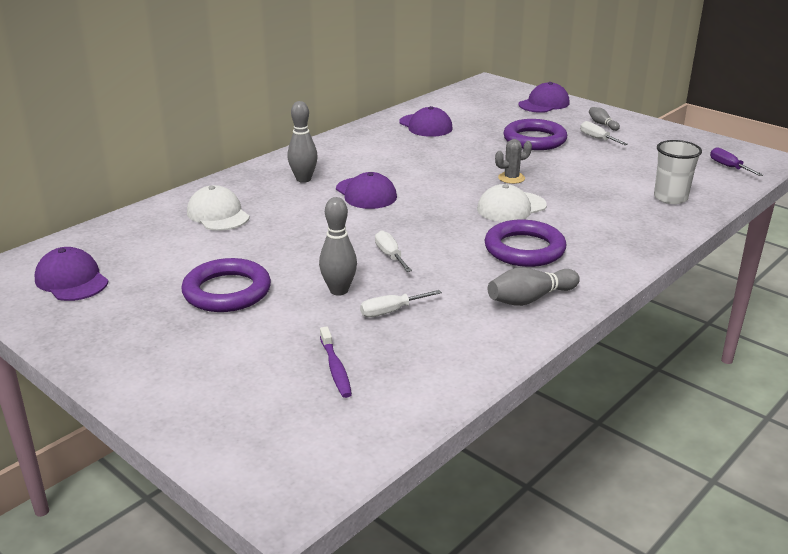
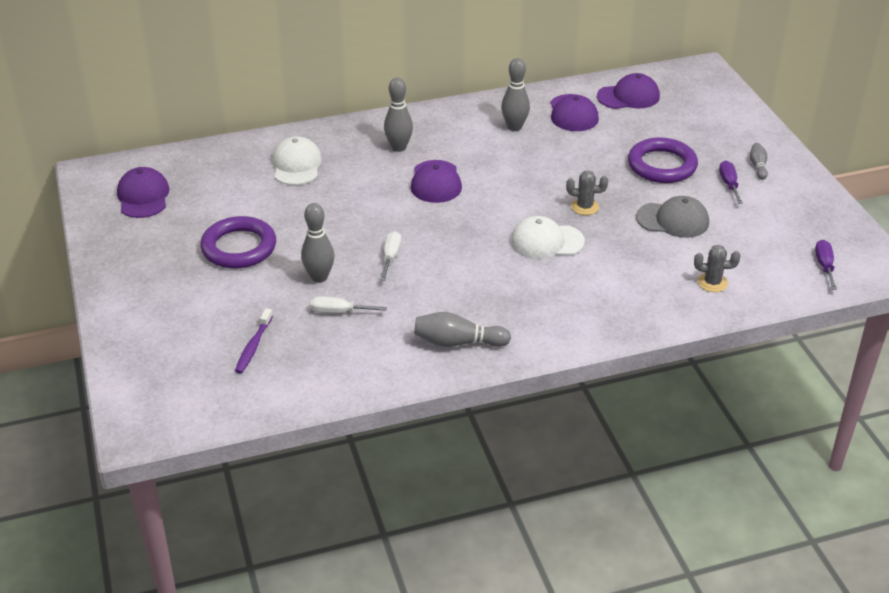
camera: 30 degrees right, 10 degrees up
(389, 144) = (514, 127): none -> grey bowling pin
(524, 249) = (508, 291): purple ring -> none
(544, 104) = (728, 118): purple cap -> purple cap (628, 96)
(588, 169) = (673, 220): none -> grey cap
(597, 139) = (729, 184): white screwdriver -> purple screwdriver
(670, 198) = (712, 283): white cup -> grey cactus

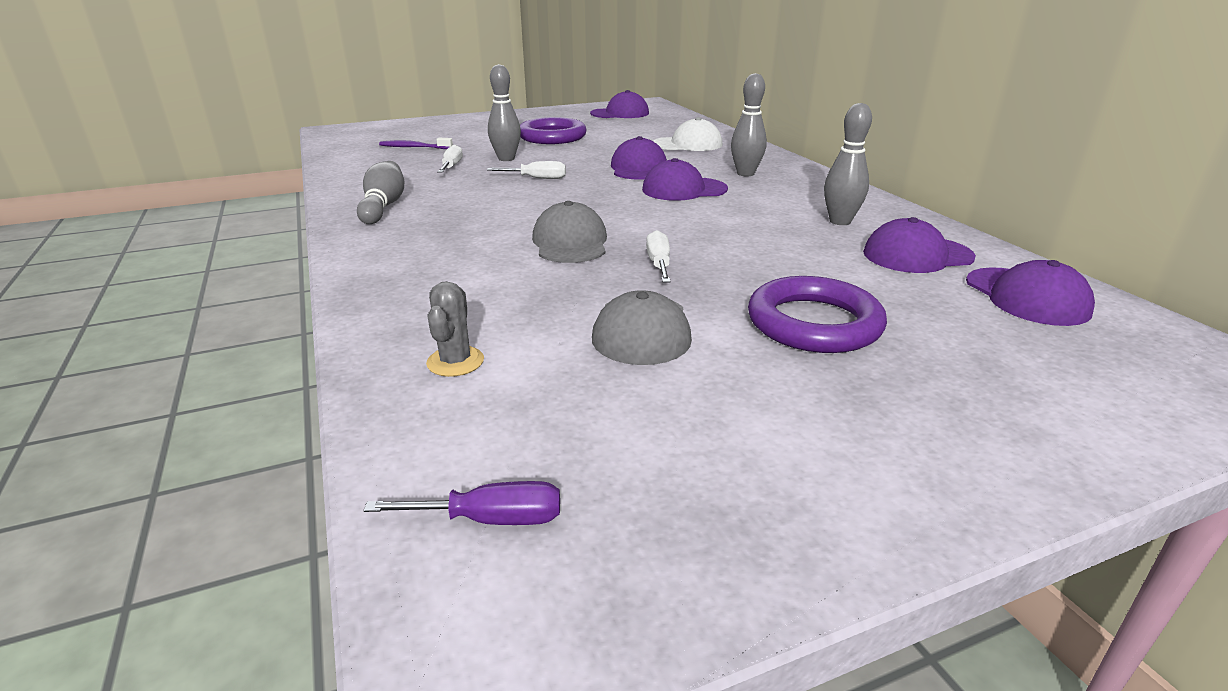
camera: 85 degrees right, 10 degrees down
(371, 199) = (639, 168): none -> purple cap
(546, 241) = (570, 242): white cap -> grey cap
(585, 207) = (659, 264): grey cactus -> white screwdriver
(729, 184) = (790, 394): purple screwdriver -> none
(758, 166) = (891, 438): grey bowling pin -> none

